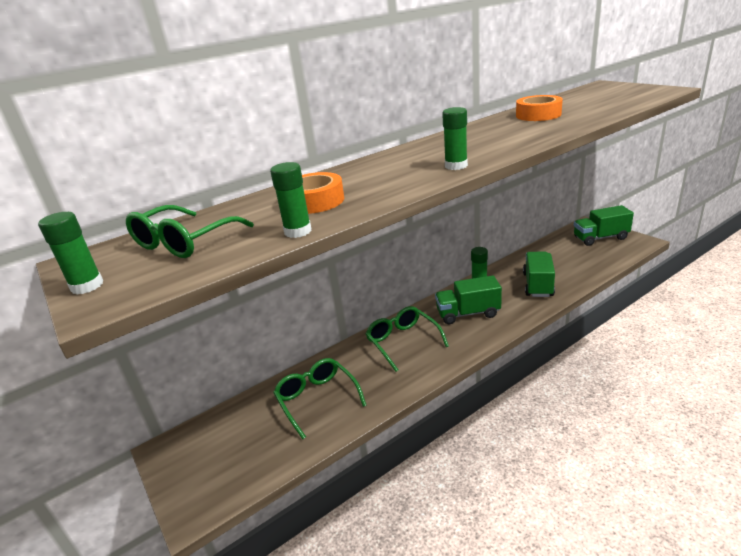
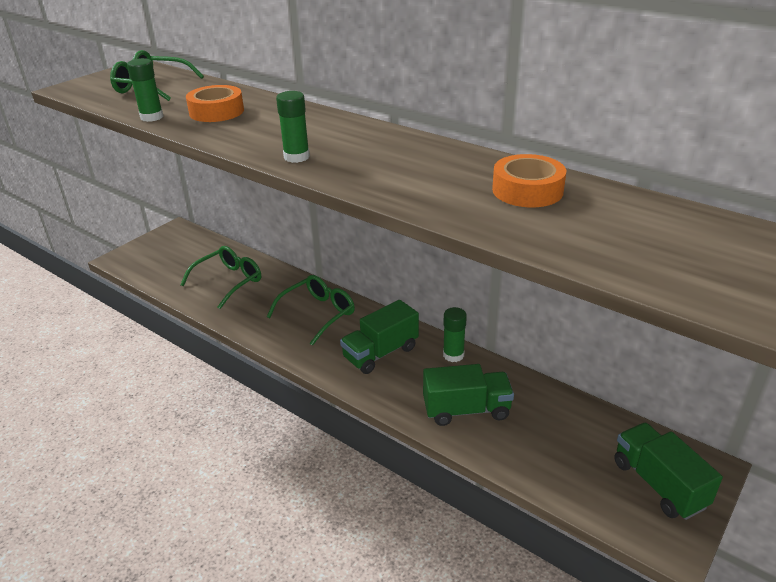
camera: 70 degrees right, 5 degrees up
(87, 286) = (96, 79): green glue stick -> none
(468, 313) = (380, 353): green truck -> green truck turned 105 degrees counterclockwise

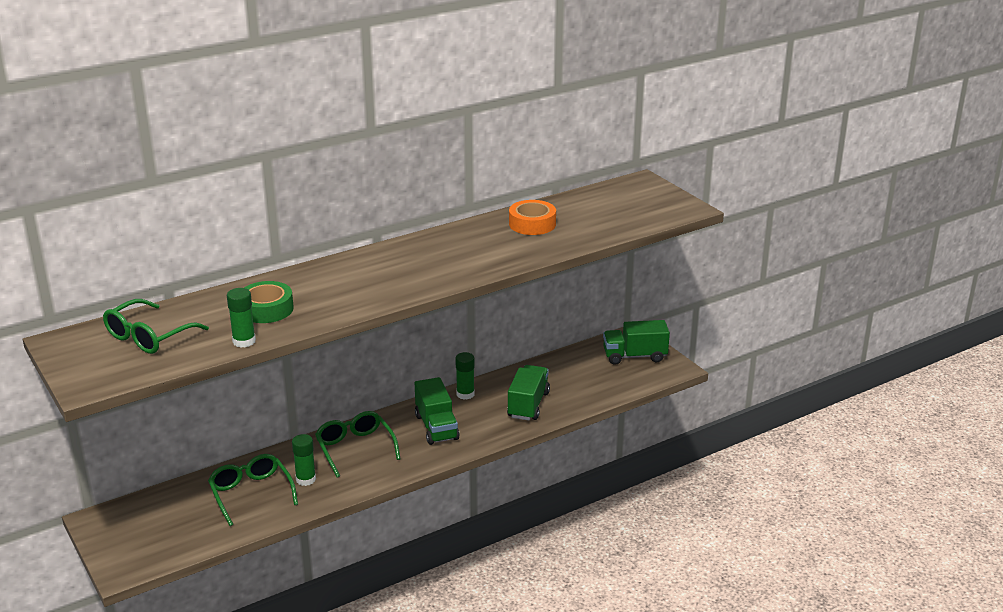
camera: 70 degrees left, 5 degrees down
(216, 112) = (266, 309): orange tape -> green tape
(296, 157) = (407, 287): green glue stick -> green glue stick (306, 479)

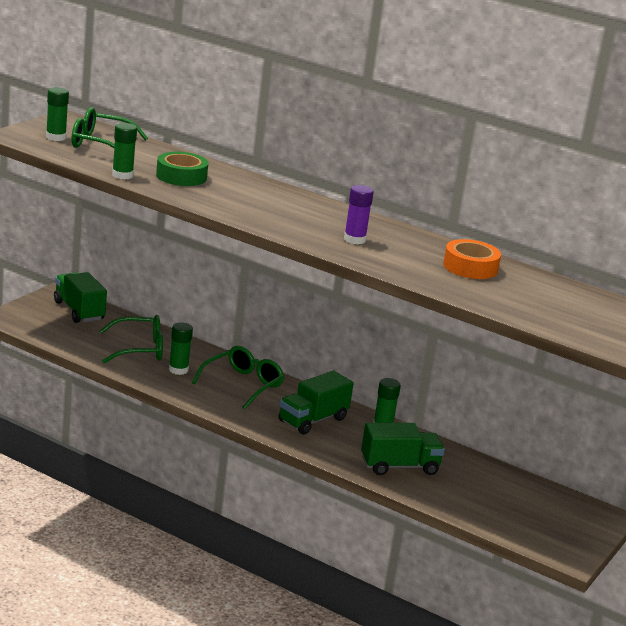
camera: 60 degrees right, 5 degrees down
(110, 360) = (56, 137): none -> green glue stick
(251, 493) = (139, 349): green glasses -> green glasses turned 45 degrees clockwise
(457, 259) = (354, 240): none -> purple glue stick
(634, 356) = (563, 523): green truck -> green truck (79, 311)

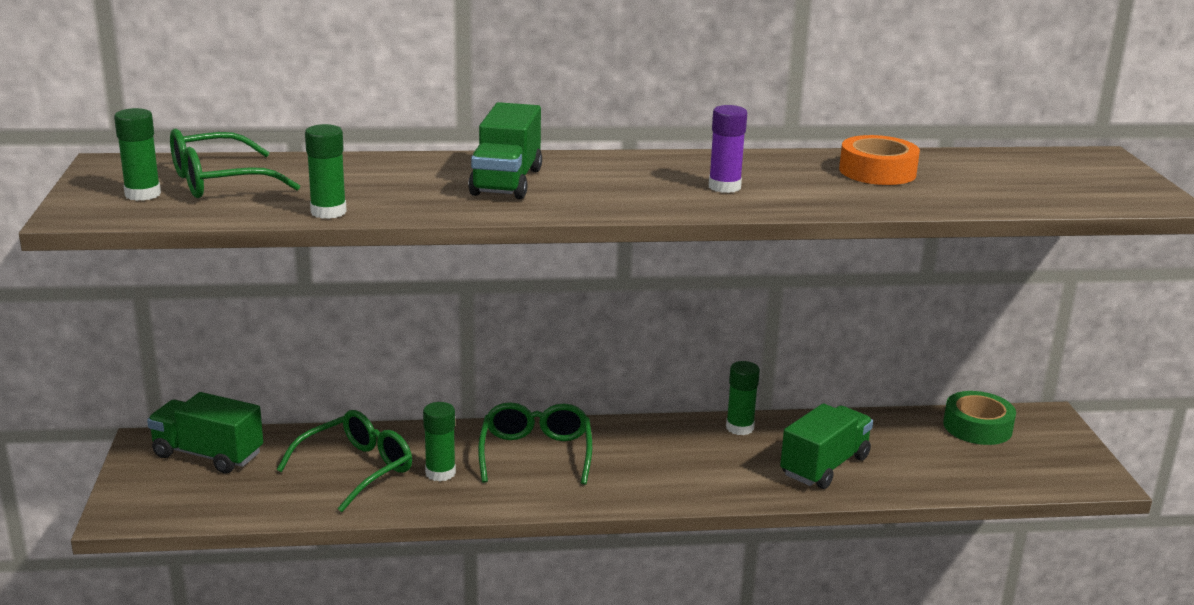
camera: 35 degrees left, 0 degrees up
(181, 176) = (399, 186): green tape -> green tape (977, 427)
(313, 420) = (668, 458): green truck -> green truck (506, 182)

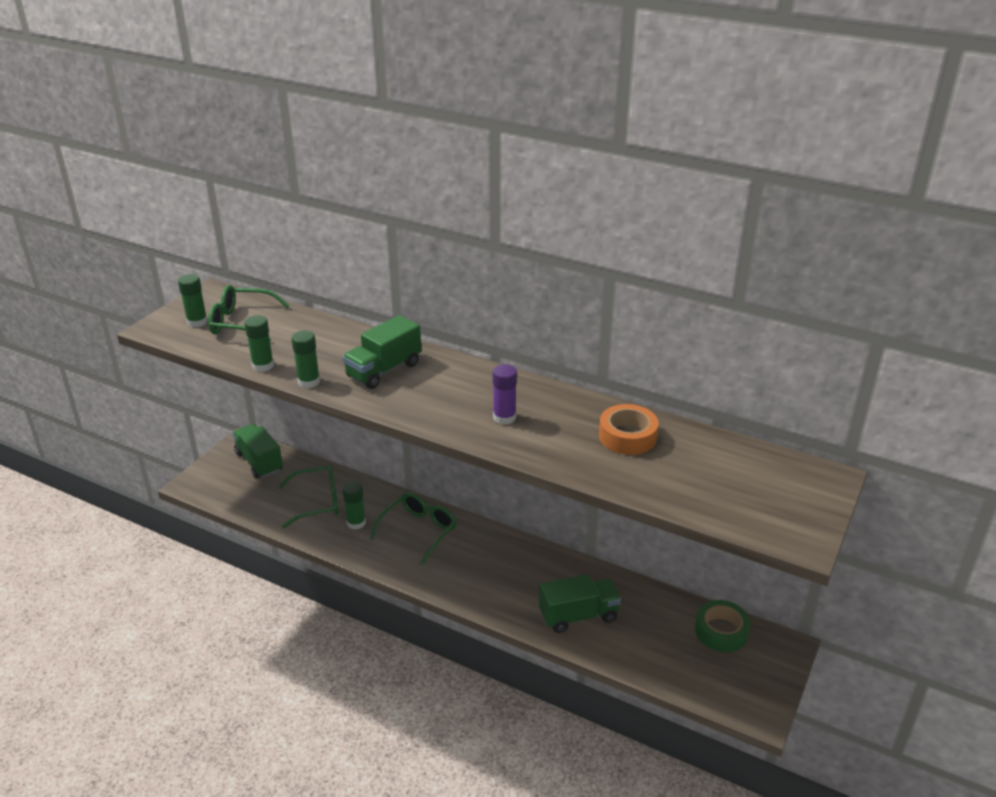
camera: 35 degrees right, 10 degrees up
(739, 428) = (557, 563): green glue stick -> green glue stick (309, 382)

